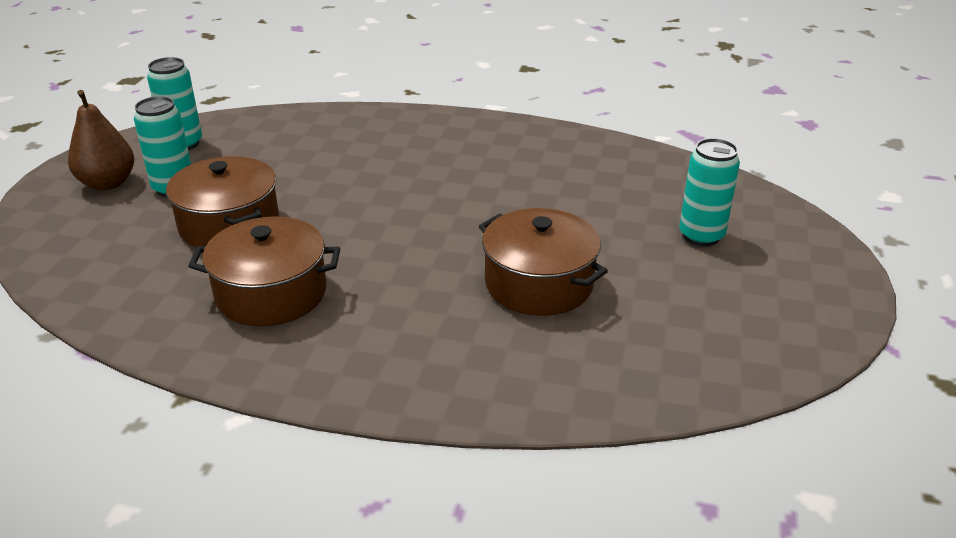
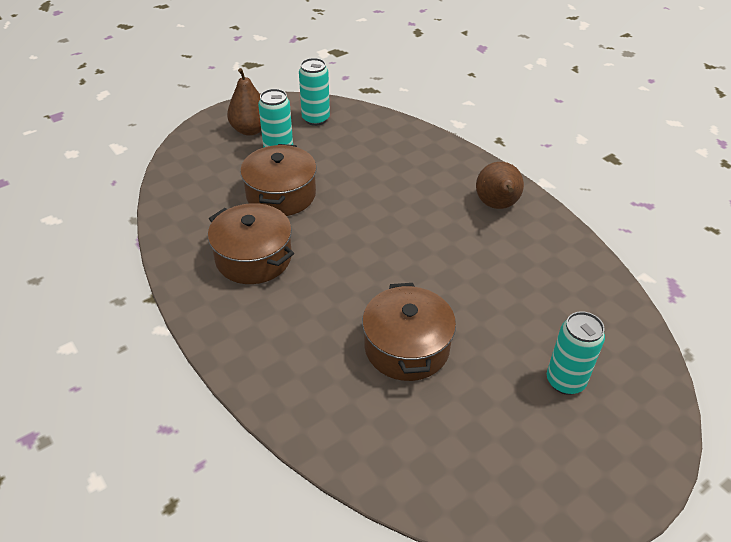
camera: 40 degrees right, 10 degrees up
(475, 139) = (497, 205): none -> brown pear

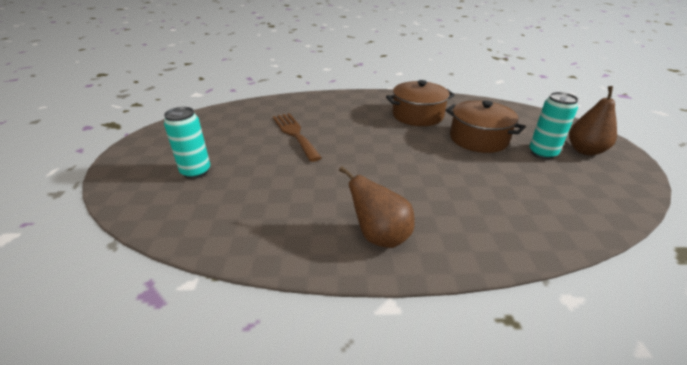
camera: 125 degrees right, 10 degrees down
(316, 119) = (600, 187): turquoise can -> none
(407, 347) = (295, 134): brown pot -> brown fork

